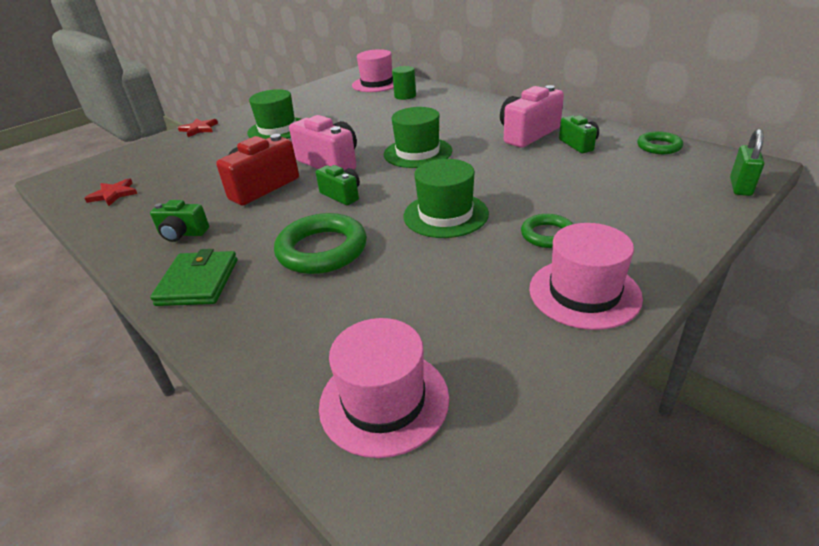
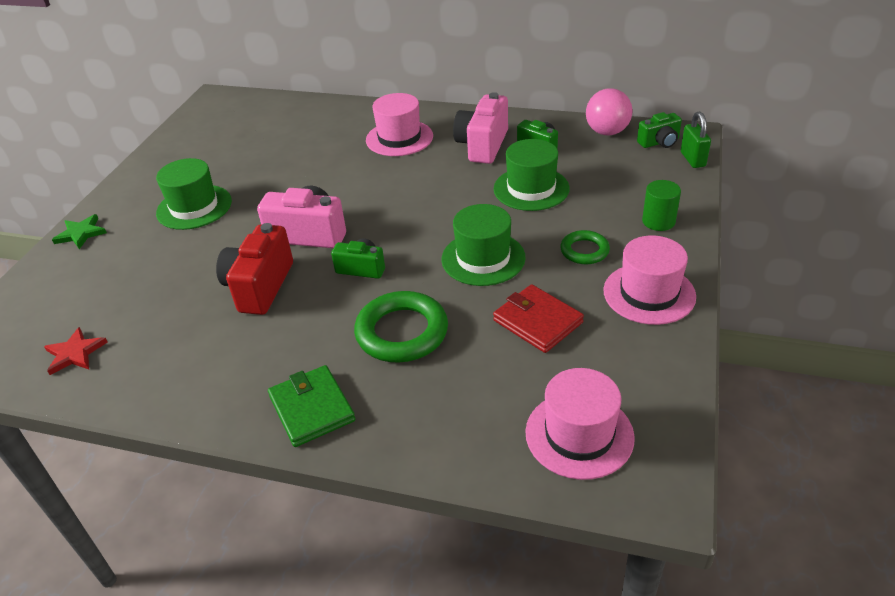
camera: 30 degrees left, 5 degrees up
(182, 234) = (231, 368): green camera -> green camera (659, 142)
(199, 129) = (81, 233): red star -> green star
(377, 83) = (254, 112): pink hat -> pink hat (399, 138)
(405, 96) = (307, 123): green cylinder -> green cylinder (658, 221)
(417, 152) = (392, 196): green hat -> green hat (531, 189)
(444, 280) = (537, 321): none -> red wallet
(659, 146) = (607, 132): green ring -> pink ball

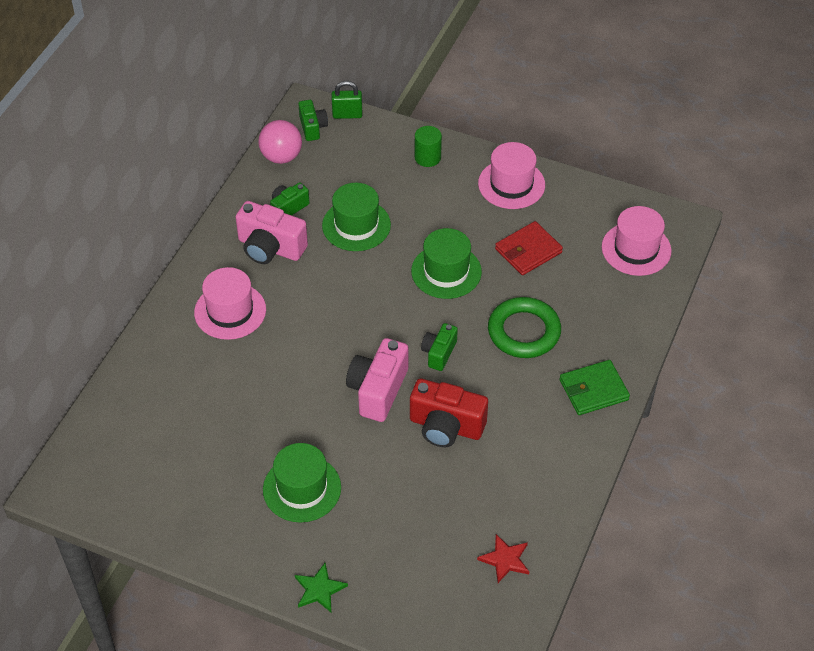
camera: 85 degrees left, 10 degrees up
(584, 251) = (453, 208): green ring -> none

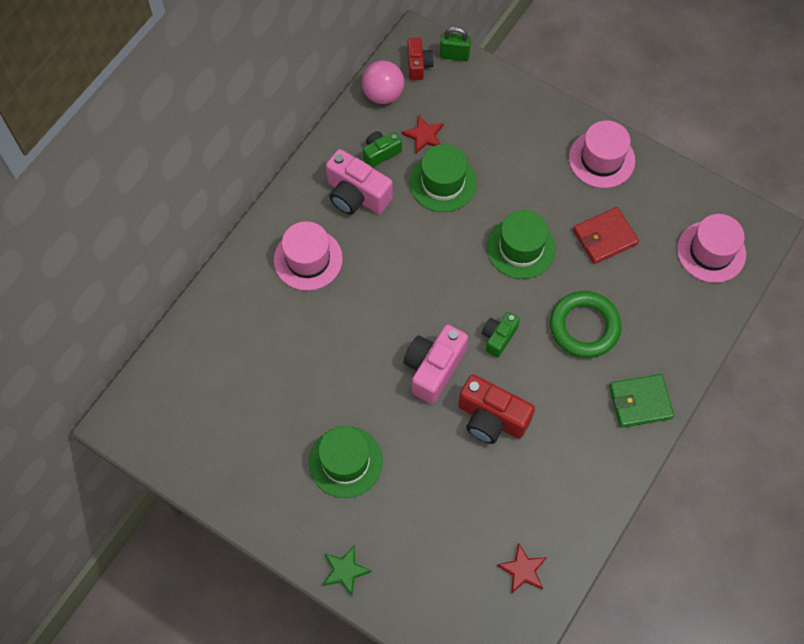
camera: 10 degrees right, 15 degrees up
(312, 127) = (418, 65): green camera -> red camera
(329, 187) = (424, 135): none -> red star
(427, 157) = (524, 116): green cylinder -> none

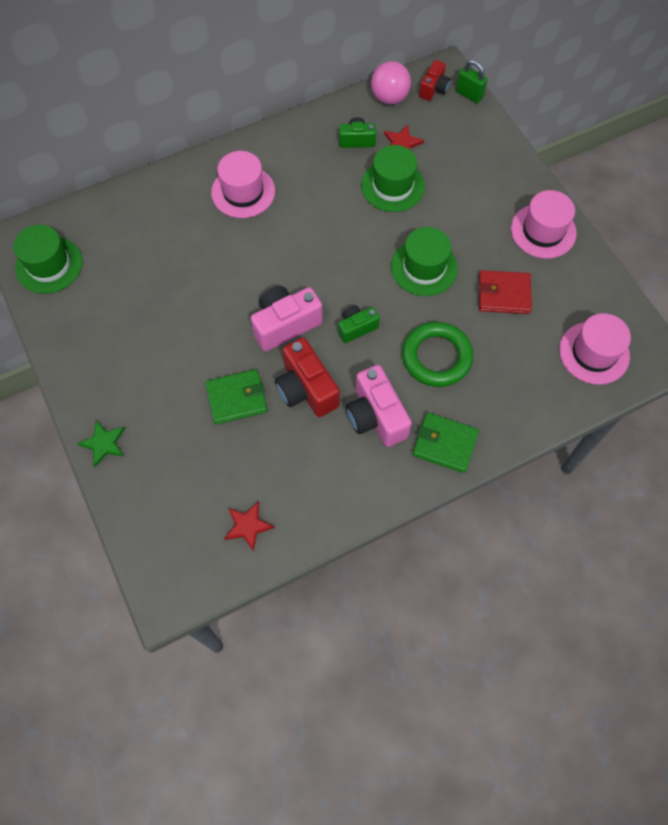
camera: 30 degrees right, 0 degrees up
(345, 462) = (164, 359): green hat -> green hat (49, 265)
(356, 195) = (315, 162): pink camera -> pink camera (376, 416)
(436, 461) = (237, 398): none -> green wallet

